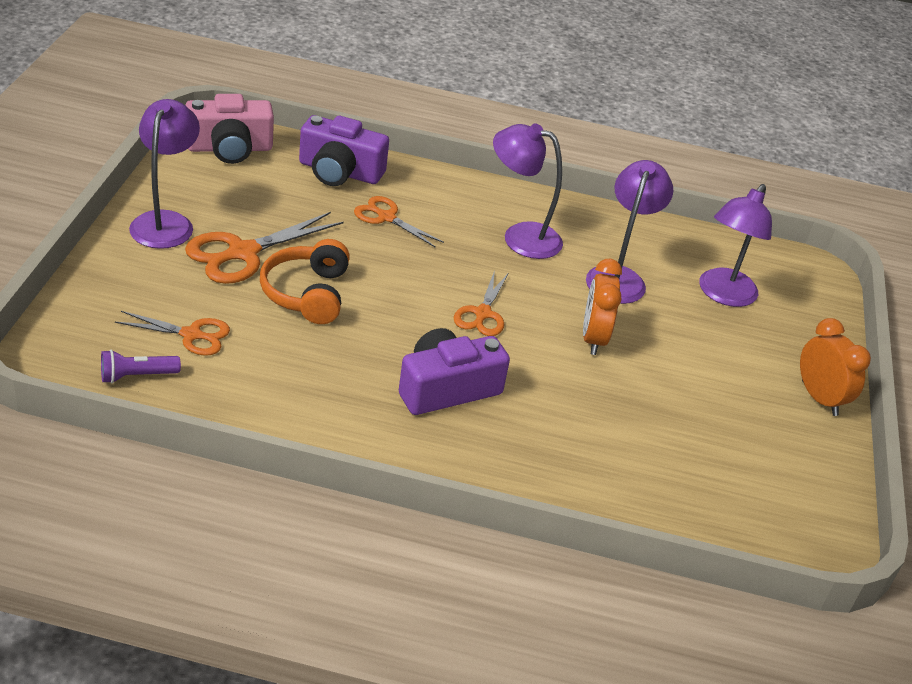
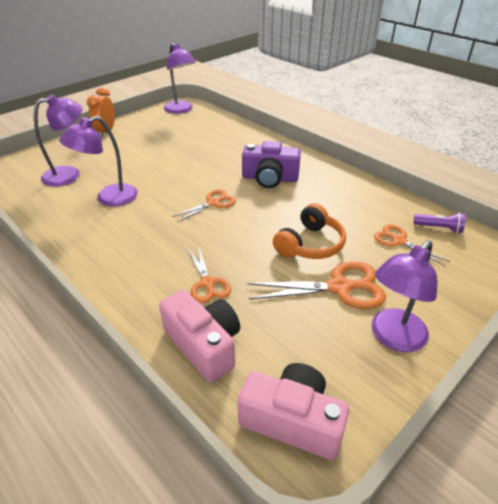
camera: 140 degrees left, 0 degrees up
(339, 171) = (204, 344): purple camera -> pink camera
(520, 237) = (131, 239): purple lamp -> purple lamp (181, 110)
(593, 338) = (169, 176): orange clock -> none

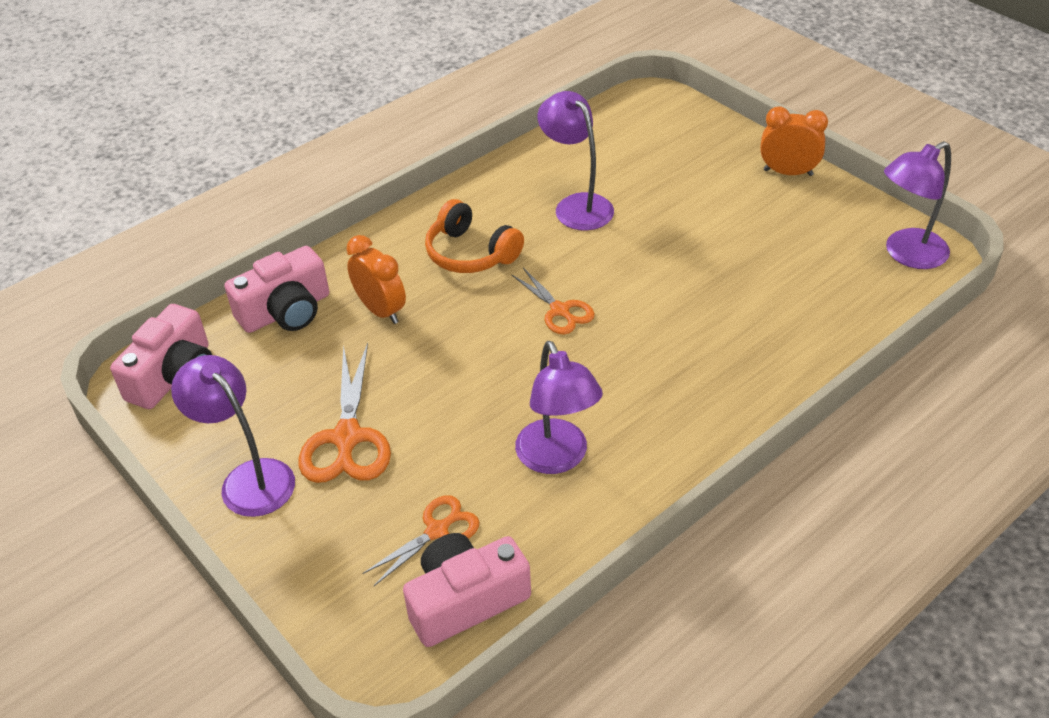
camera: 95 degrees right, 5 degrees up
(69, 175) = (642, 159): purple lamp -> purple lamp (557, 458)
(207, 283) = (381, 310): orange scissors -> orange clock
(270, 178) = (636, 379): purple camera -> none
(310, 244) = (444, 416): orange headphones -> orange headphones (471, 253)
(439, 228) = (465, 600): purple flashlight -> pink camera

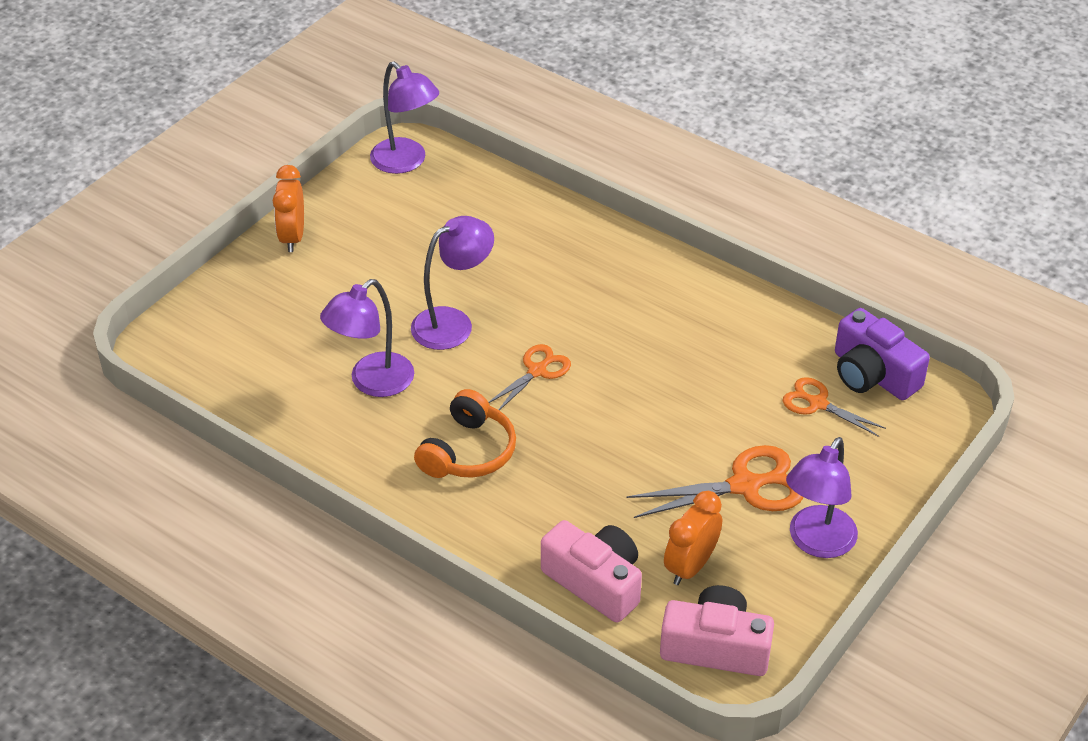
camera: 105 degrees left, 0 degrees up
(381, 310) = (573, 503): orange clock -> orange clock (690, 566)
(465, 600) = (872, 374): pink camera -> purple camera
(557, 458) = (716, 345): purple lamp -> purple lamp (453, 323)

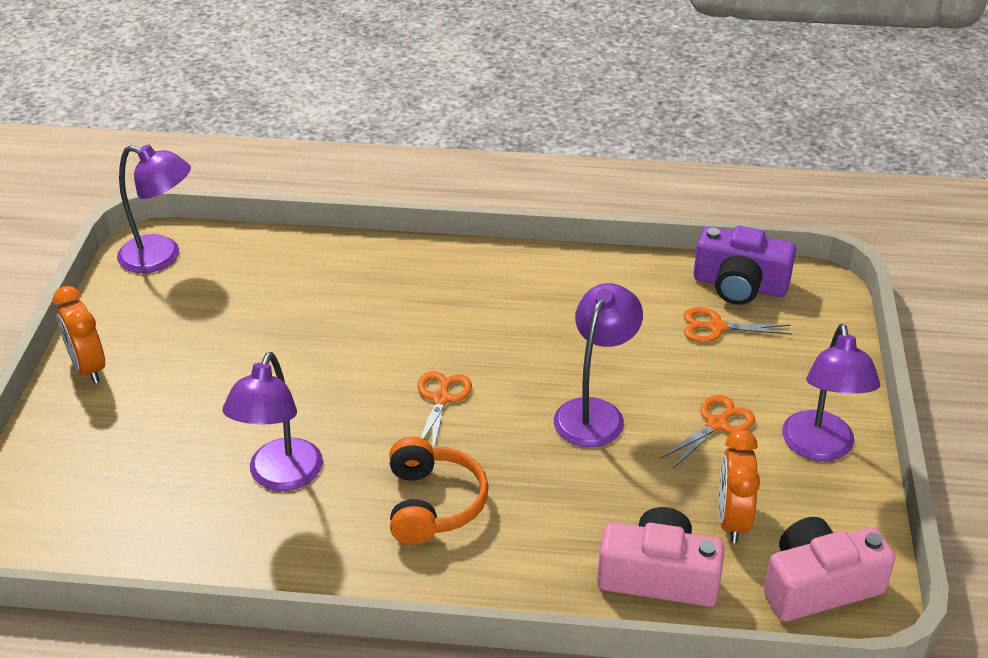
camera: 30 degrees left, 5 degrees down
(453, 323) = (322, 387): purple lamp -> purple lamp (594, 412)
(745, 485) = (717, 424): orange scissors -> orange scissors, size x0.62

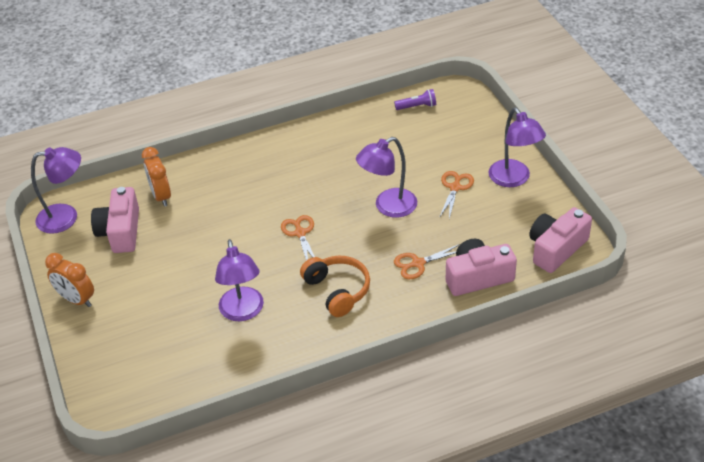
camera: 25 degrees left, 5 degrees up
(211, 301) = (120, 231): none -> pink camera
(594, 412) = (388, 207): purple lamp -> purple lamp turned 120 degrees counterclockwise
(716, 327) = (420, 135): orange scissors -> orange scissors (418, 263)
(732, 520) = (495, 234): orange clock -> orange clock (161, 196)
(739, 285) = (417, 106): purple camera -> purple flashlight

